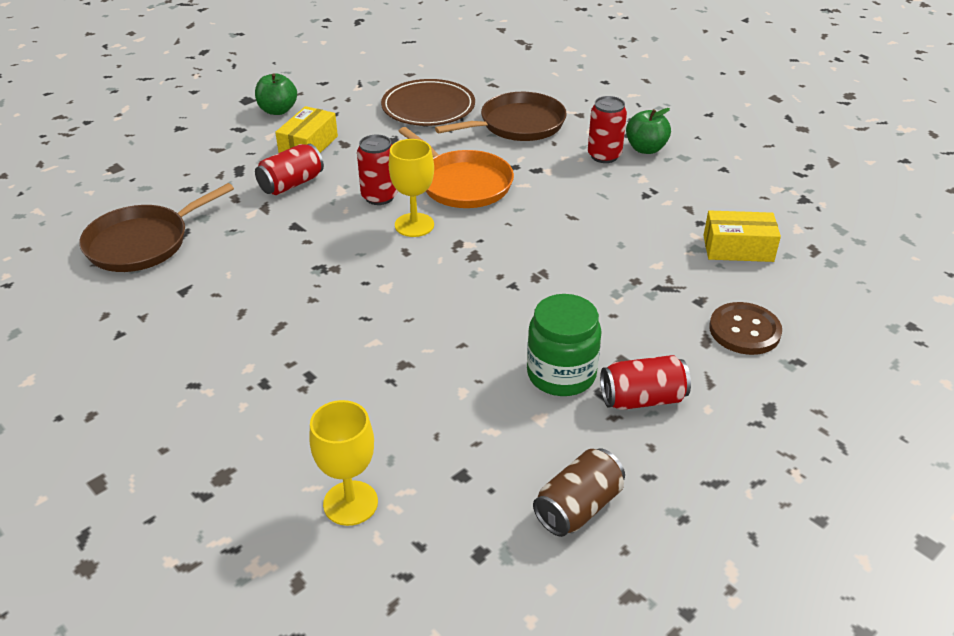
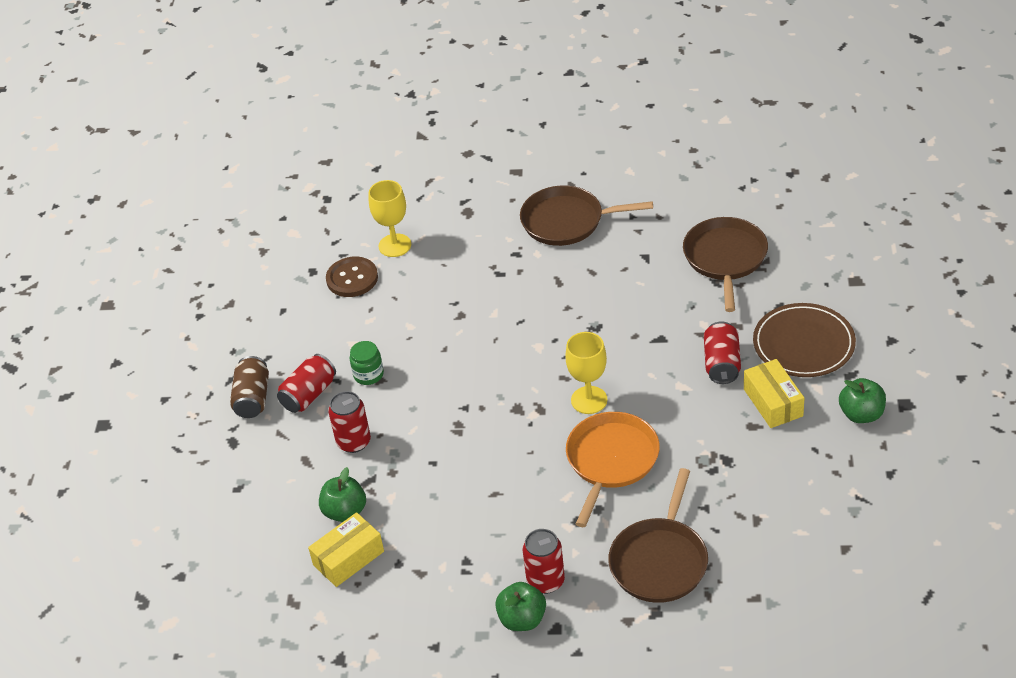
camera: 140 degrees right, 5 degrees up
(169, 377) = (567, 221): none -> brown pan
(379, 197) = (647, 402): red can -> red can (354, 442)
(428, 107) = (759, 519): brown plate -> brown plate (803, 344)
(462, 183) = (611, 461): orange pan -> orange pan turned 105 degrees clockwise
(561, 374) = (368, 374): green jar -> green jar, size x0.60
(578, 507) = (288, 319): brown can -> brown can (252, 398)
(708, 279) = (345, 511): none -> green apple
(744, 330) = (288, 486): brown button -> brown button (352, 278)

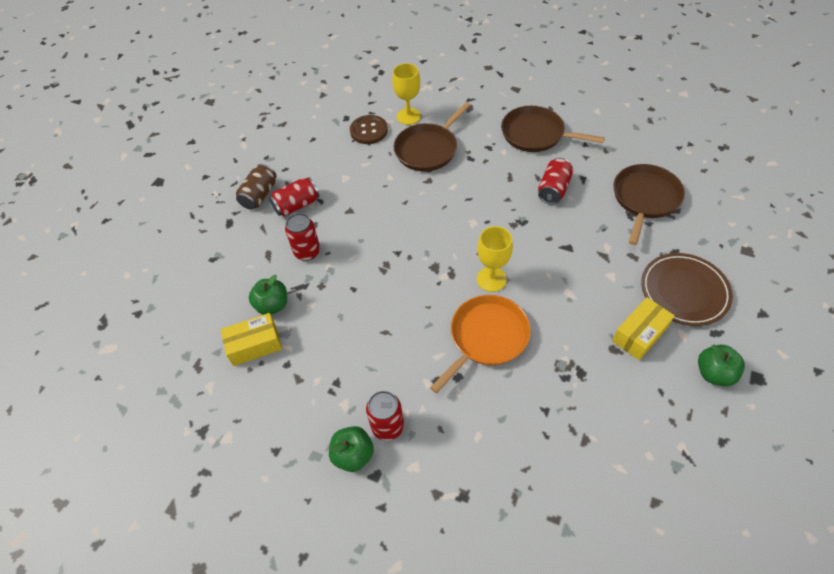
camera: 20 degrees right, 10 degrees up
(368, 374) = (343, 204): green jar -> none
(660, 561) = (487, 446): brown pan -> brown pan (428, 149)
(722, 364) = (609, 285): red can -> red can (553, 189)
(773, 402) = (639, 334): yellow box -> yellow box turned 45 degrees clockwise

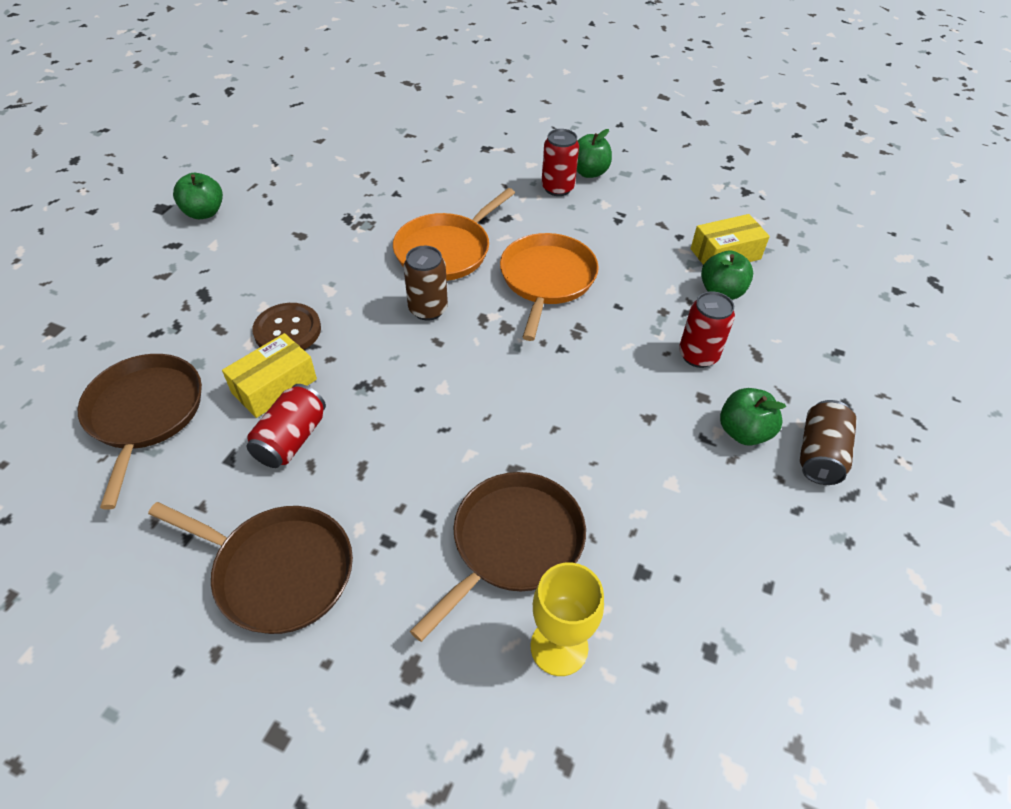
camera: 175 degrees right, 5 degrees down
(297, 205) = (743, 432): red can -> green apple
(369, 131) = (647, 604): brown button -> brown button (287, 330)
(404, 310) = (547, 280): none -> orange pan
(491, 279) = (428, 309): yellow goblet -> brown can
(639, 334) = (263, 247): yellow box -> yellow box (274, 386)
(645, 199) = (145, 414): brown pan -> brown pan turned 150 degrees clockwise
(684, 291) = (179, 286): brown plate -> none

